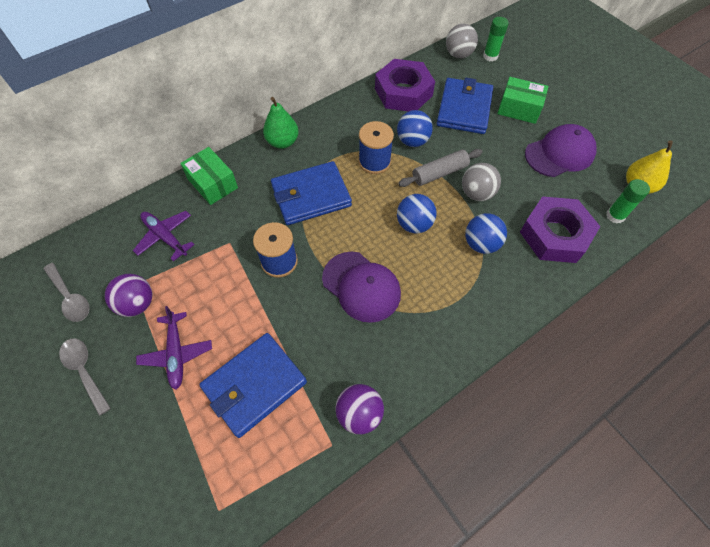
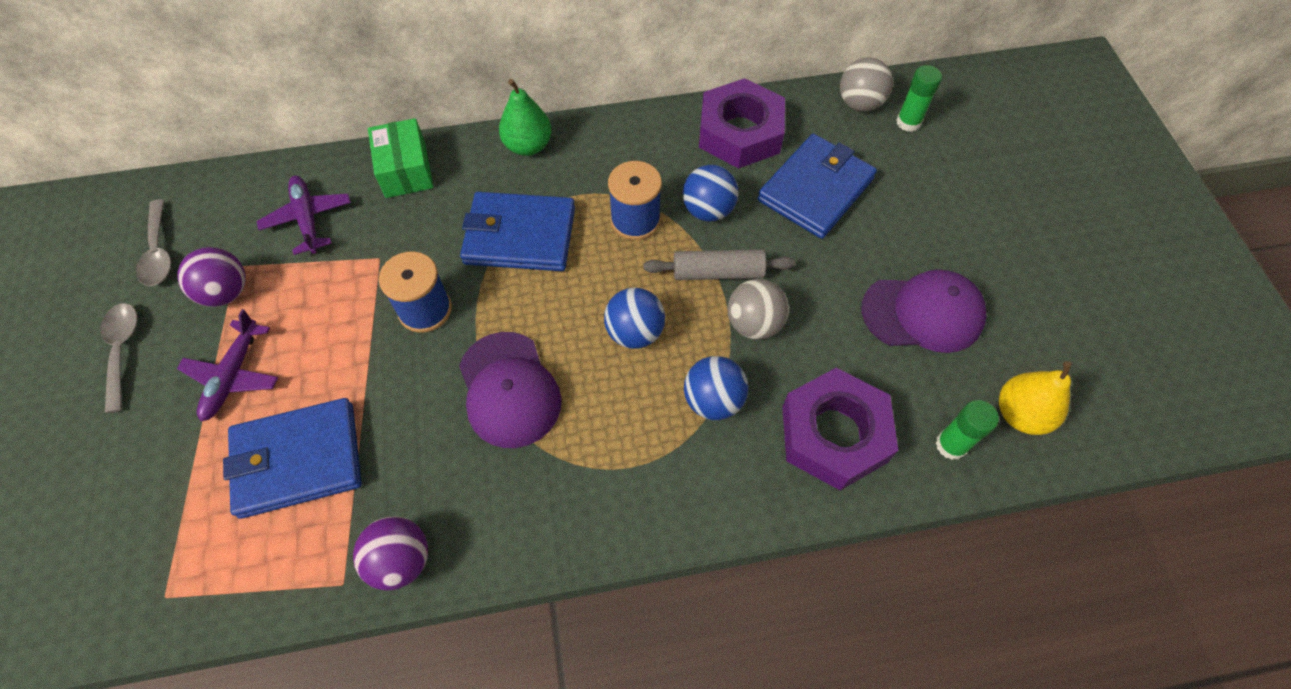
camera: 25 degrees right, 0 degrees up
(519, 109) = (901, 220): green box -> none

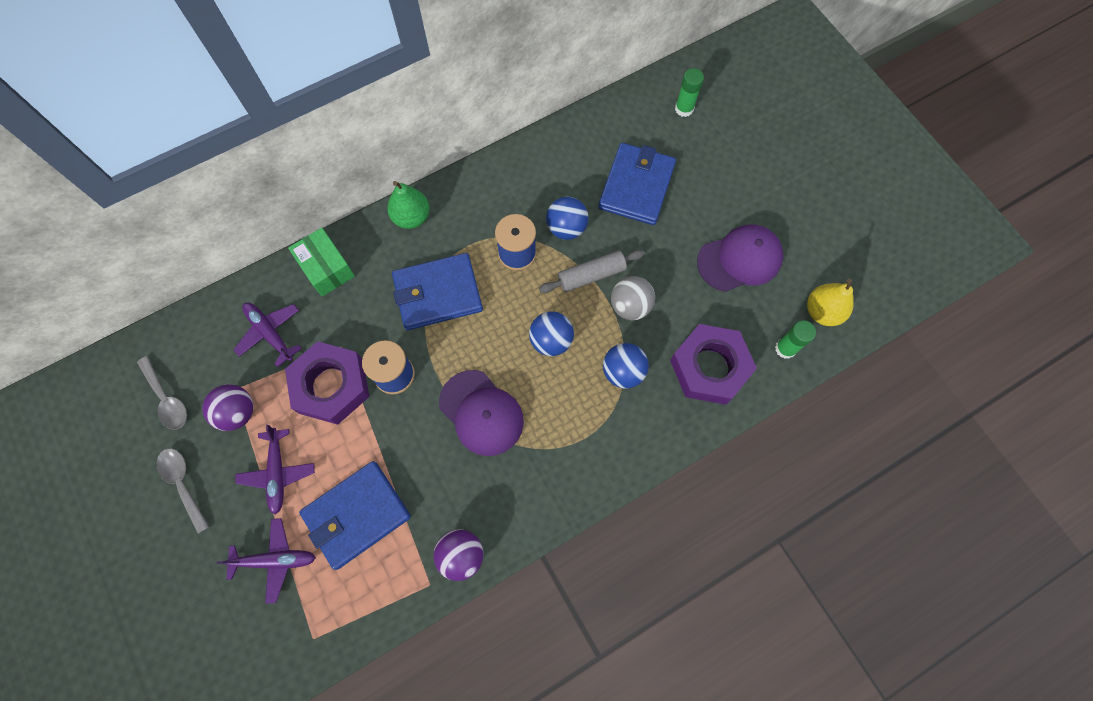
camera: 20 degrees left, 10 degrees up
(173, 478) = (274, 560): none -> purple plane
(740, 132) = (566, 156): purple nut -> purple nut (331, 386)
(859, 103) = (644, 103): grey ball -> none

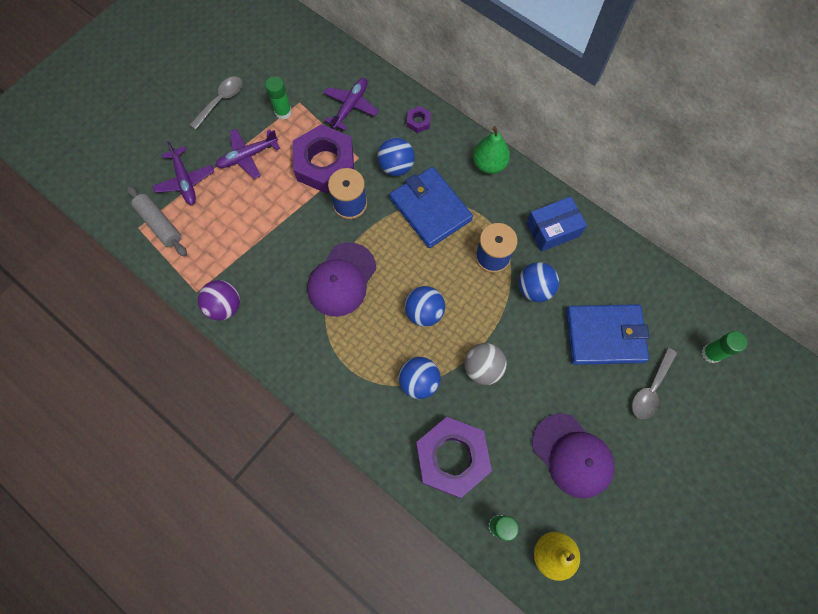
camera: 70 degrees right, 0 degrees up
(167, 399) = (277, 64): grey spoon -> grey spoon (650, 389)
(238, 412) = (283, 112): purple ball -> green glue stick
(326, 268) = (418, 121): green box -> purple nut
(356, 515) = (233, 221): blue wallet -> none
(371, 310) = (396, 166): none -> blue ball
(511, 187) = (552, 229): none -> blue box
(591, 275) = (498, 325): grey rolling pin -> grey rolling pin (160, 224)

